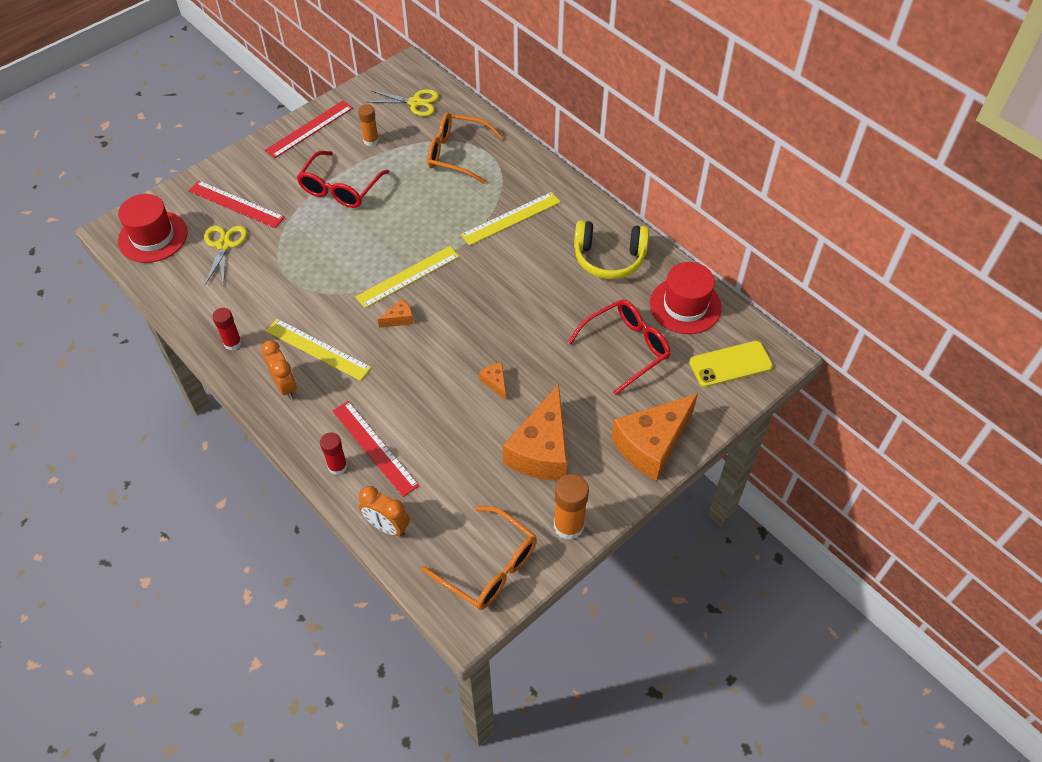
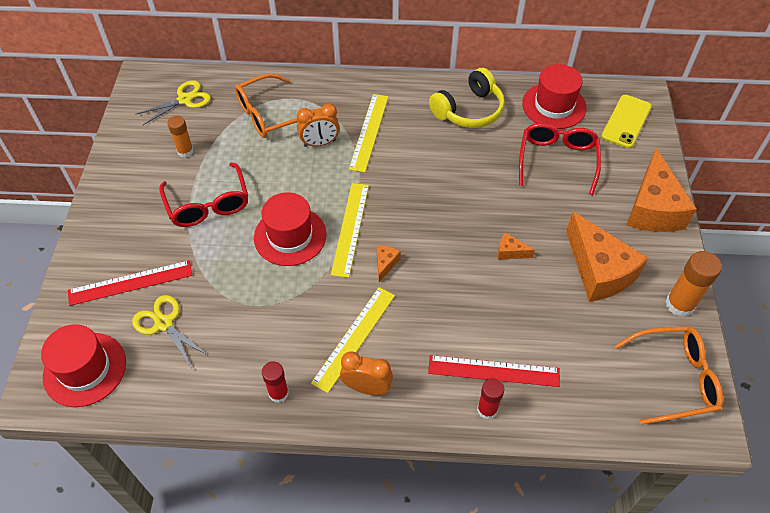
camera: 45 degrees left, 0 degrees up
(309, 129) = (118, 178): red ruler -> none
(317, 349) = (354, 338): yellow ruler -> yellow ruler turned 45 degrees counterclockwise
(363, 250) = (290, 236): none -> red hat
(387, 526) = (578, 418): orange clock -> orange clock (319, 143)

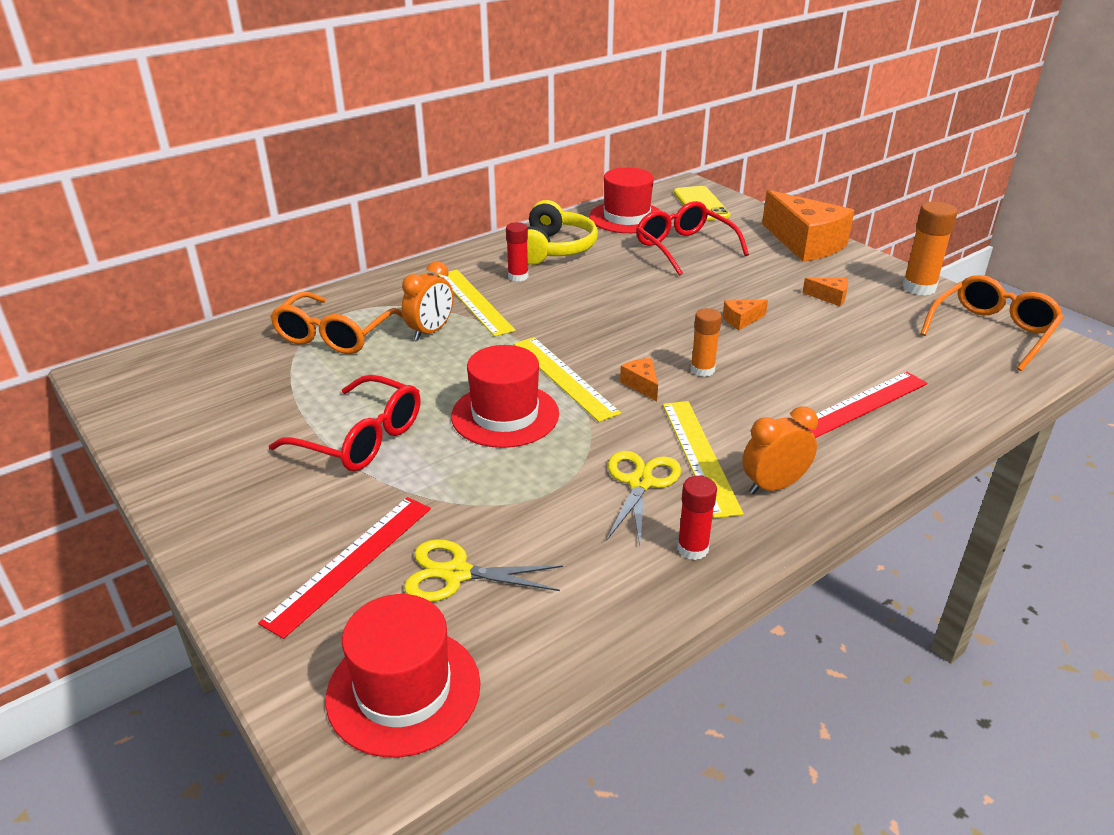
camera: 40 degrees left, 20 degrees down
(185, 99) = (197, 367): yellow scissors -> yellow scissors (640, 483)
(185, 151) = (261, 409): orange glue stick -> orange glue stick (702, 370)
(487, 410) = (901, 434): red glue stick -> red glue stick (518, 276)
(598, 271) = (829, 297): orange cheese -> orange cheese, size x0.41

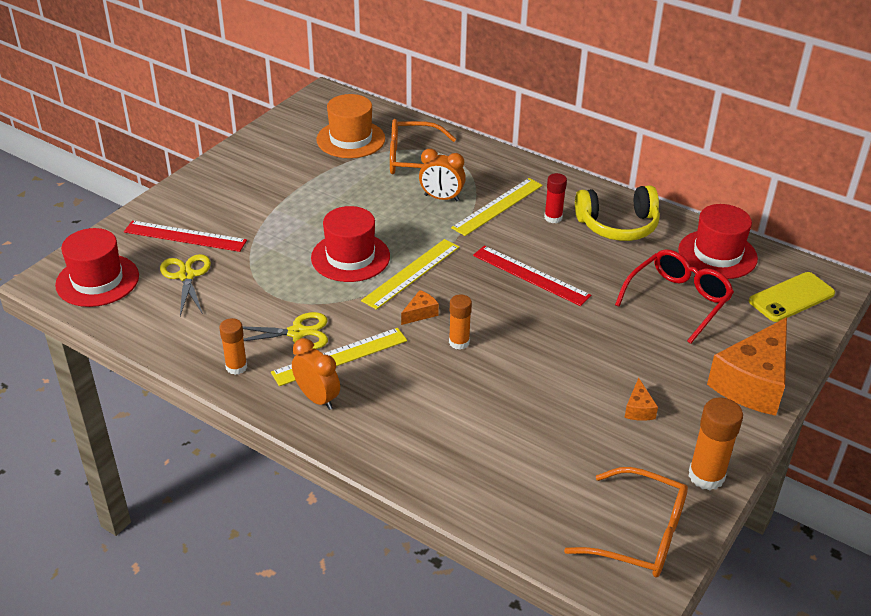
camera: 70 degrees right, 5 degrees up
(241, 371) = (351, 139): none -> orange hat
(361, 439) = (299, 206): red glasses -> none
(692, 548) = (236, 367): red glue stick -> orange glue stick
(741, 320) = (555, 355): orange cheese -> none
(861, 405) = (450, 440): red ruler -> red ruler (530, 275)

